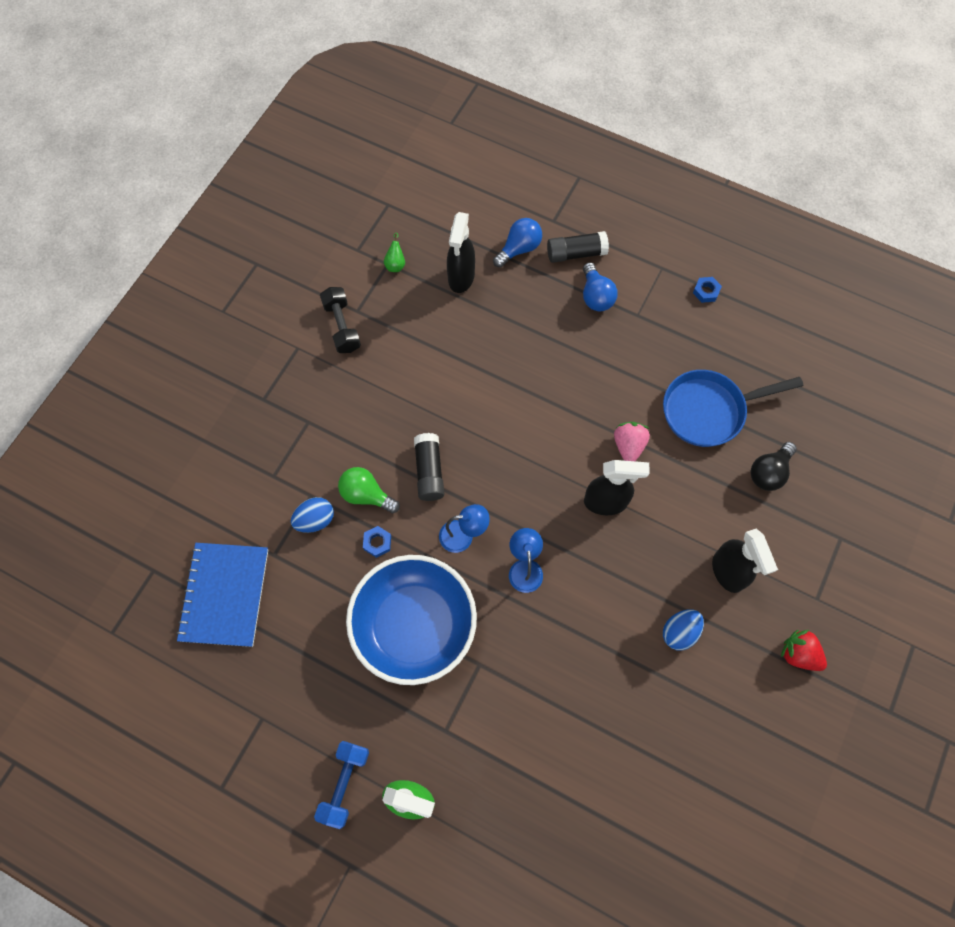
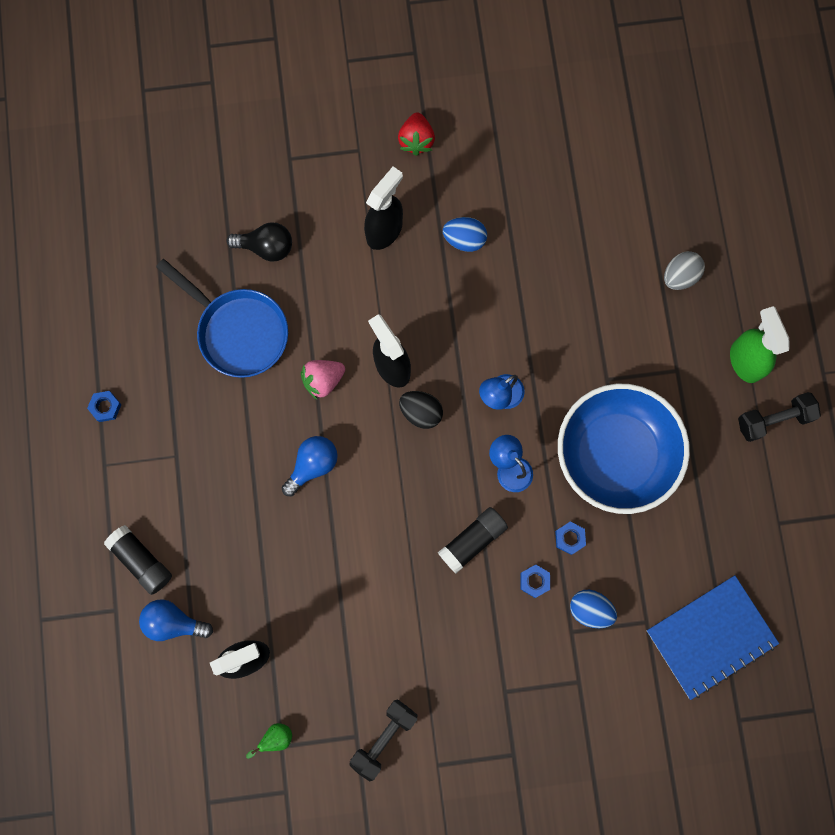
camera: 125 degrees left, 10 degrees up
(344, 784) = (774, 419): blue dumbbell -> black dumbbell
(366, 495) = (534, 581): green light bulb -> blue nut
(526, 799) = (680, 276): none -> grey egg
(554, 500) = (421, 412): none -> black egg
(595, 296) = (180, 509): blue light bulb -> blue light bulb (312, 465)

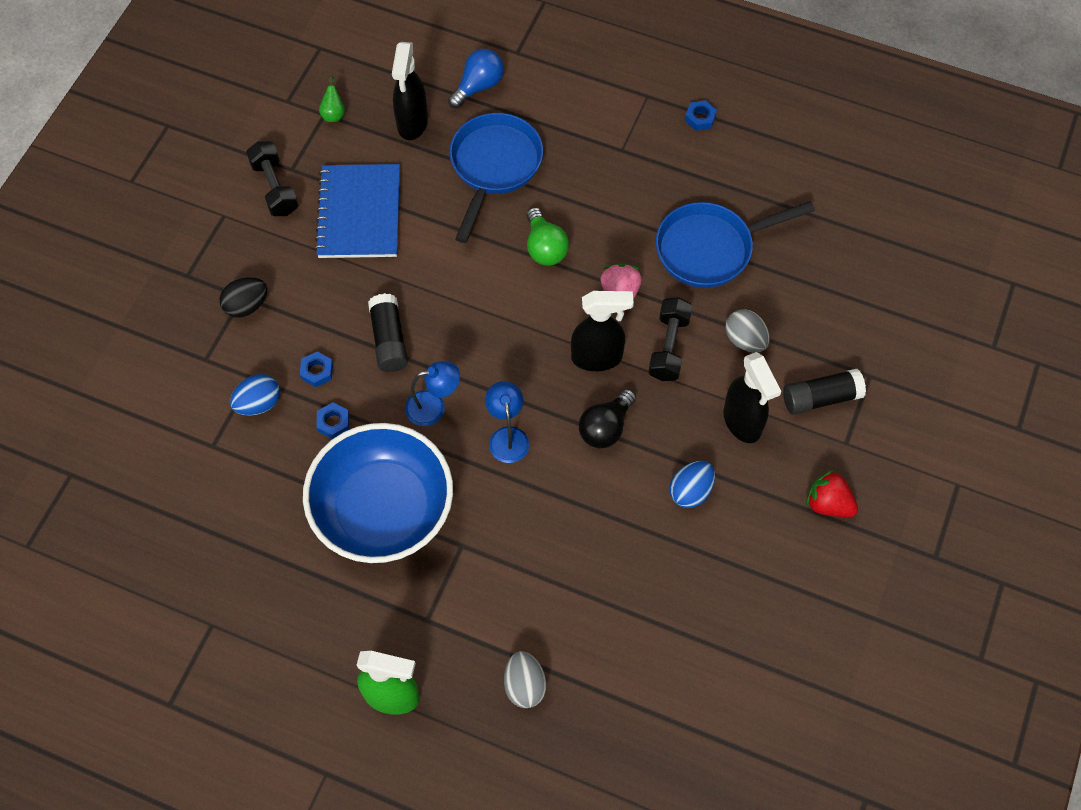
camera: 120 degrees right, 15 degrees down
(141, 561) = (546, 86): black glue stick -> black glue stick (821, 398)
(254, 556) = (494, 167): none -> blue pan
(266, 247) = (783, 310): black light bulb -> black light bulb (605, 427)
(310, 263) = (745, 340): none -> grey egg
(312, 465) = (544, 247): blue light bulb -> green light bulb
(421, 412) = (537, 359): black egg -> black egg (246, 306)
(711, 637) = (157, 494): blue notebook -> blue notebook (359, 213)
(774, 419) = (313, 687): black dumbbell -> black dumbbell (669, 347)

